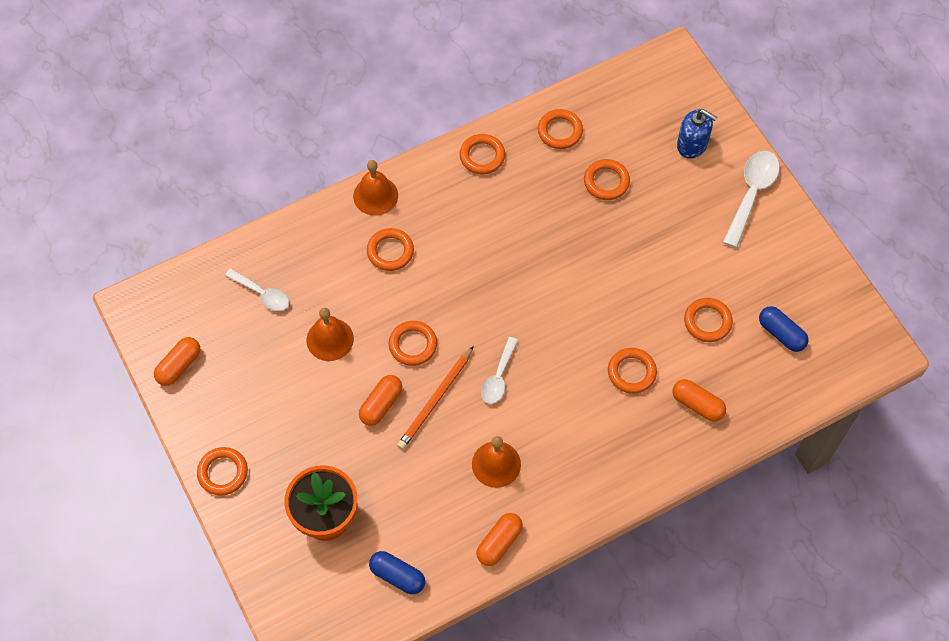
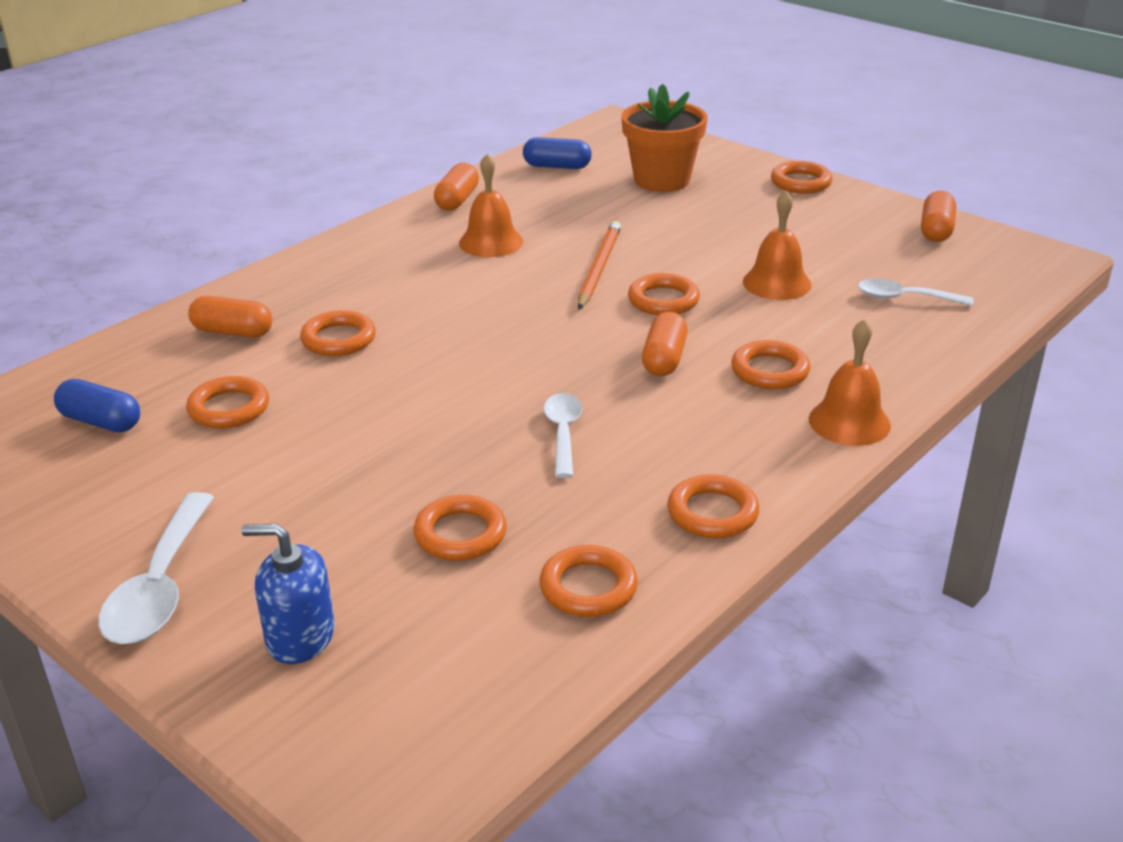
camera: 160 degrees right, 30 degrees down
(381, 404) = (665, 252): orange capsule -> orange capsule (664, 359)
(498, 377) = (527, 299): white spoon -> white spoon (563, 433)

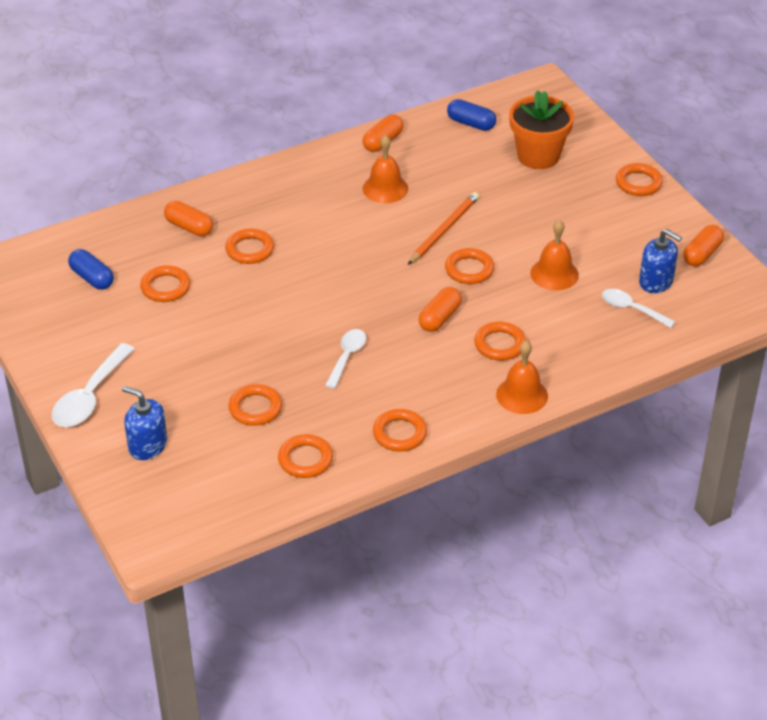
camera: 20 degrees right, 10 degrees up
(908, 266) = (656, 281): none -> blue soap dispenser

